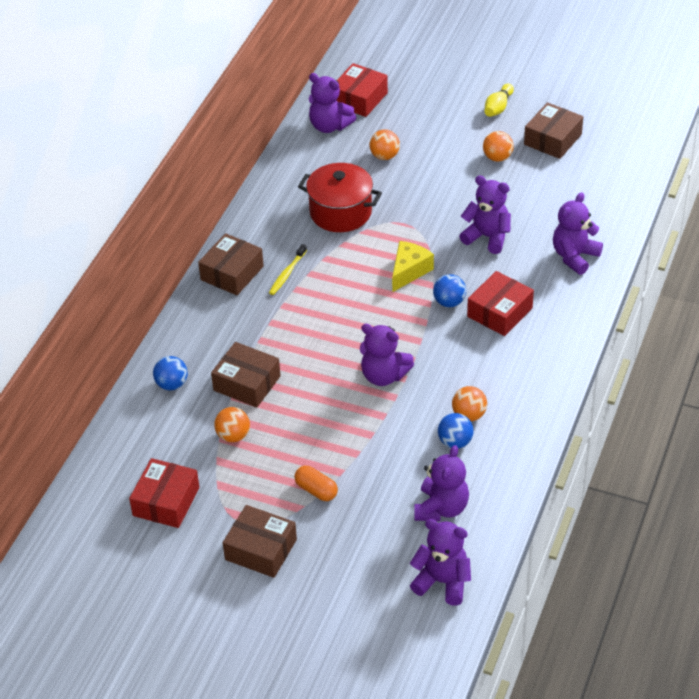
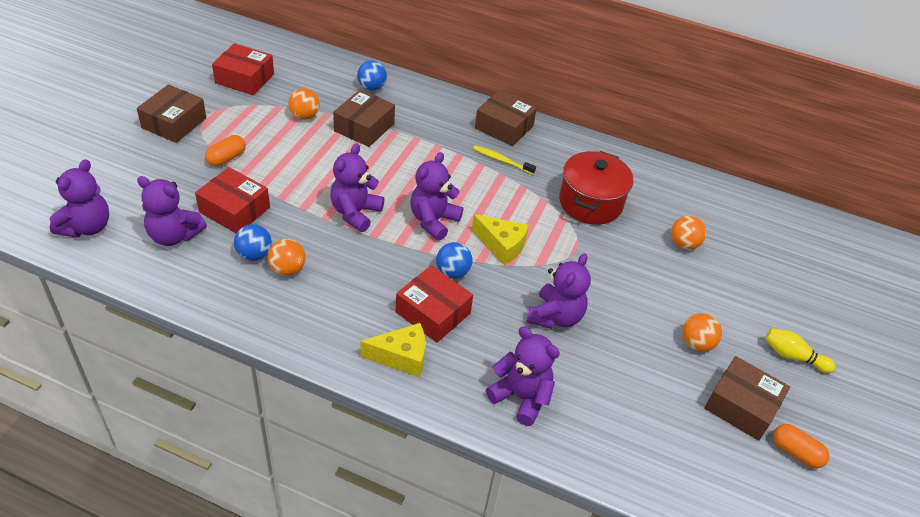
camera: 85 degrees right, 0 degrees up
(329, 126) = (725, 206): purple teddy bear -> purple teddy bear (433, 221)
(359, 99) = (777, 233): red box -> red box (234, 210)
(552, 328) = (401, 357): none -> yellow cheese
(586, 117) = (795, 452): none -> orange capsule

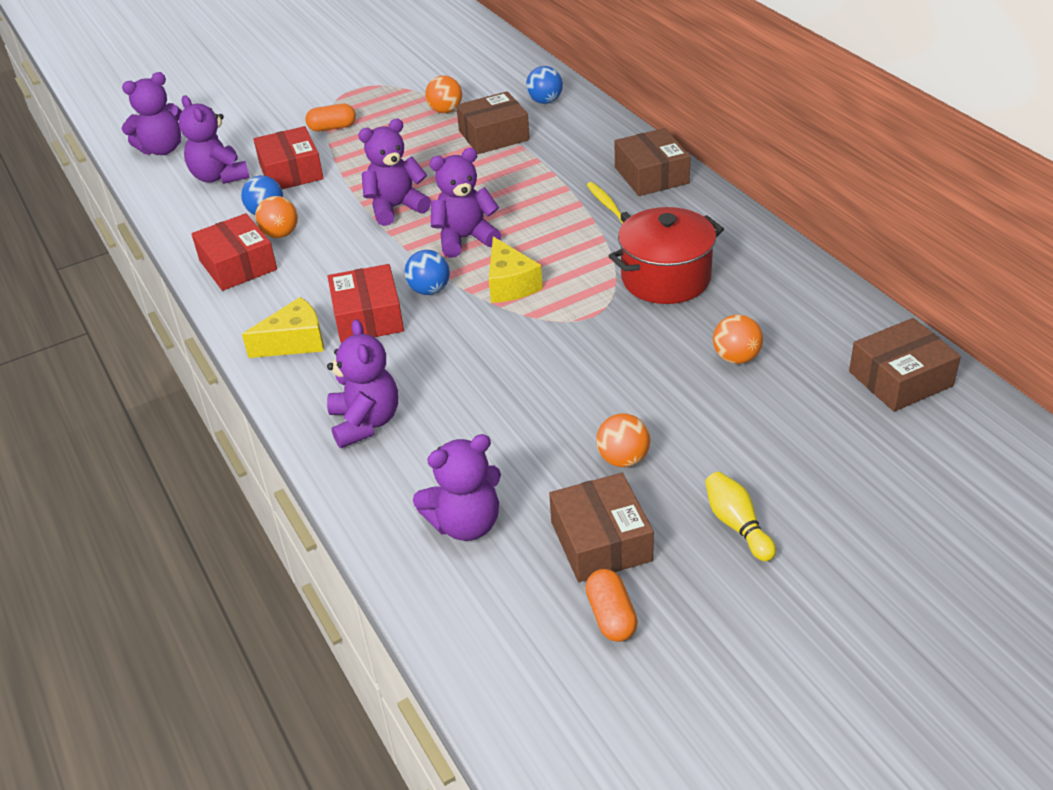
camera: 45 degrees right, 5 degrees down
(174, 123) = (320, 87): brown box -> brown box (900, 379)
(244, 79) = (426, 64): red box -> red box (238, 265)
(401, 357) = (295, 342): yellow cheese -> yellow cheese turned 60 degrees counterclockwise
(555, 317) = (488, 368): purple teddy bear -> purple teddy bear (466, 524)

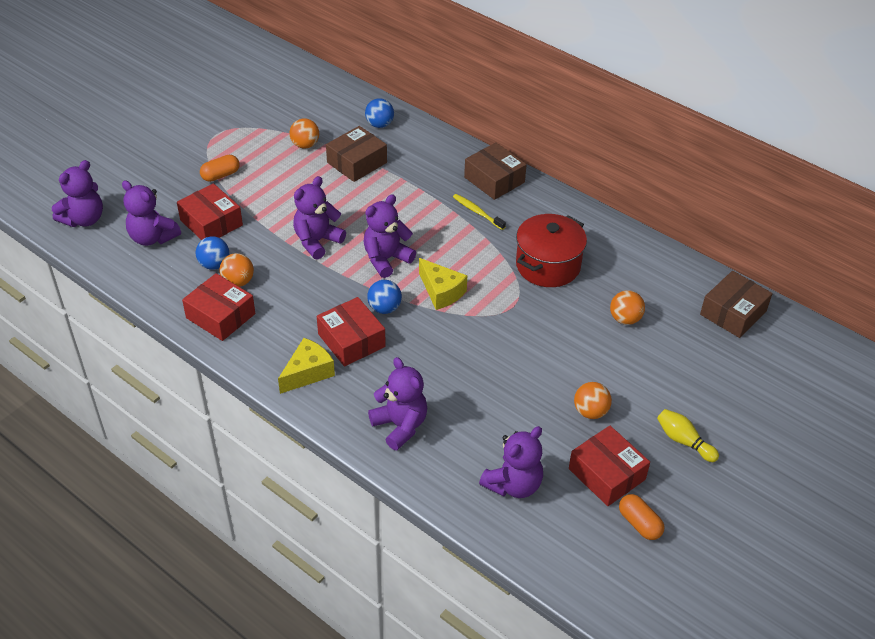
camera: 25 degrees left, 5 degrees up
(601, 541) = (606, 474): brown box -> red box

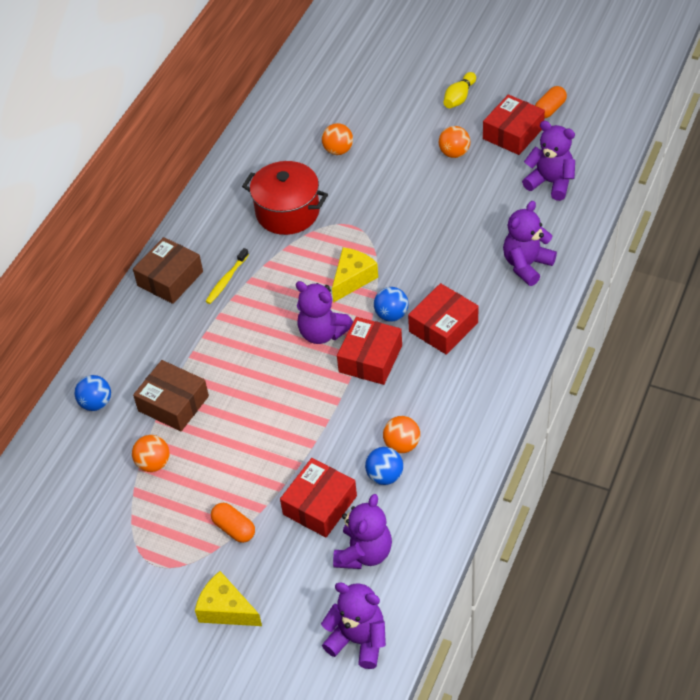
camera: 100 degrees left, 5 degrees up
(220, 316) = (455, 441): red box -> red box (370, 359)
(308, 373) = (497, 346): yellow cheese -> yellow cheese (226, 609)
(317, 241) = (316, 397): purple teddy bear -> none
(733, 313) = (304, 88): brown box -> none

